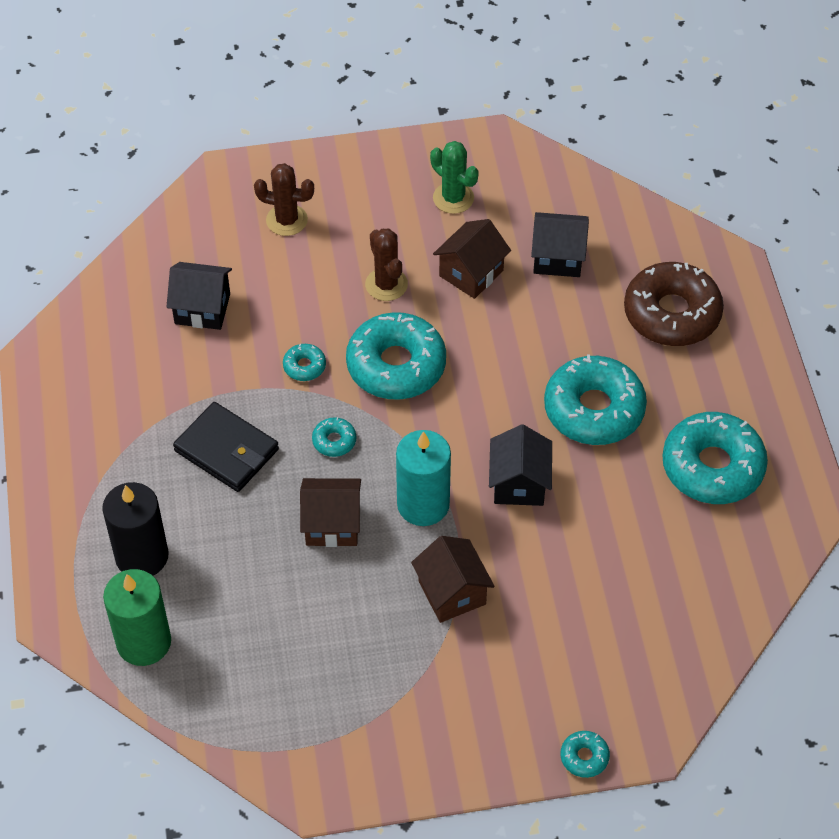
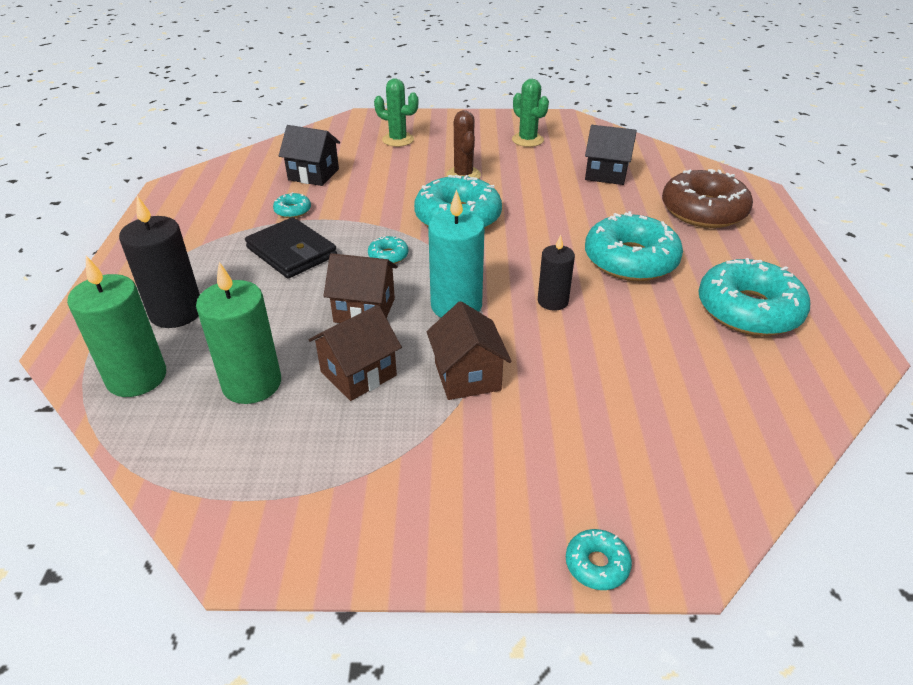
camera: 10 degrees right, 15 degrees down
(255, 632) = (252, 384): none -> green candle
(286, 220) = (398, 140): brown cactus -> green cactus
(304, 366) = (380, 211): turquoise donut -> turquoise donut (293, 211)
(471, 273) = (533, 175): brown house -> brown house (358, 374)
(519, 483) = (552, 301): black house -> black candle

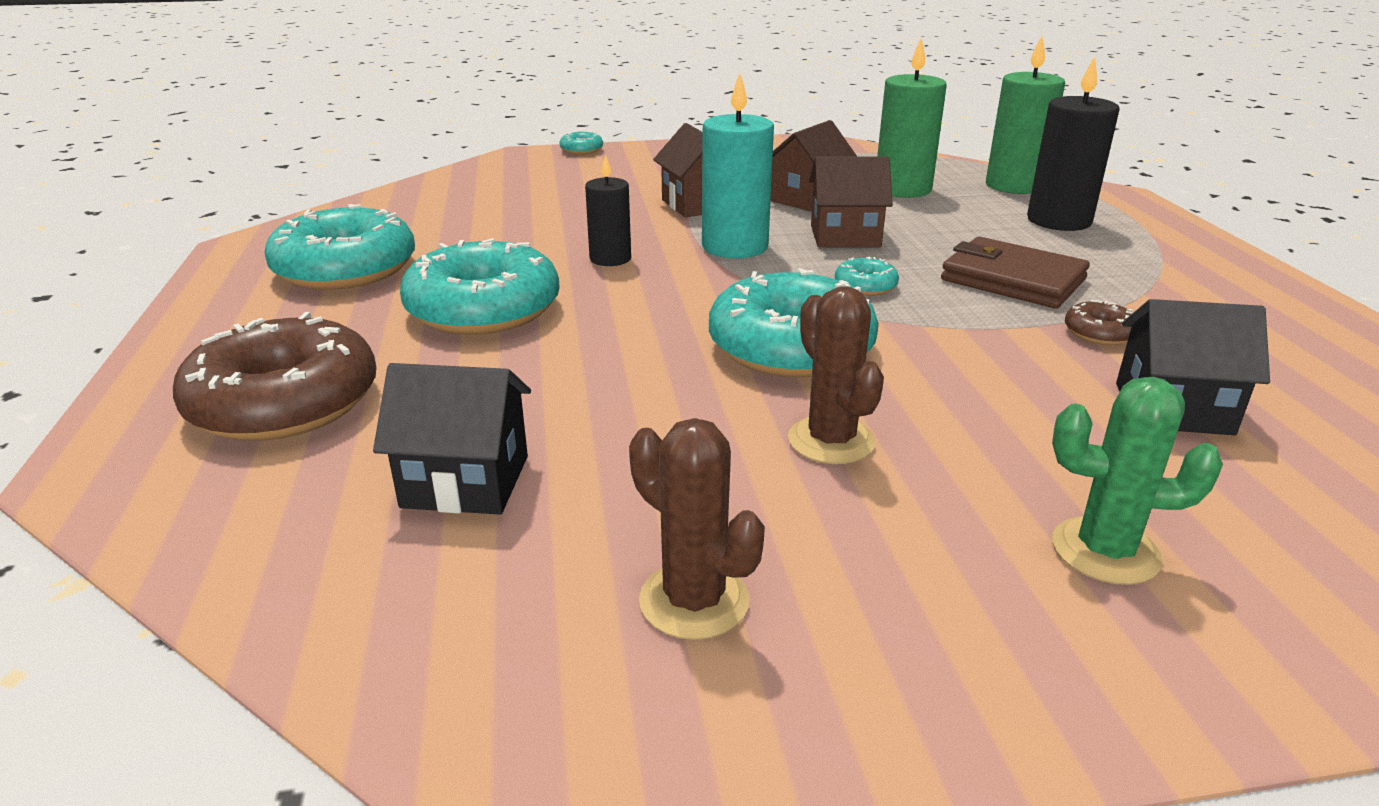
camera: 170 degrees right, 10 degrees down
(292, 252) = (1012, 280): black wallet -> brown wallet
(293, 211) = (1099, 333): turquoise donut -> brown donut
(527, 140) = (694, 601): green cactus -> brown cactus

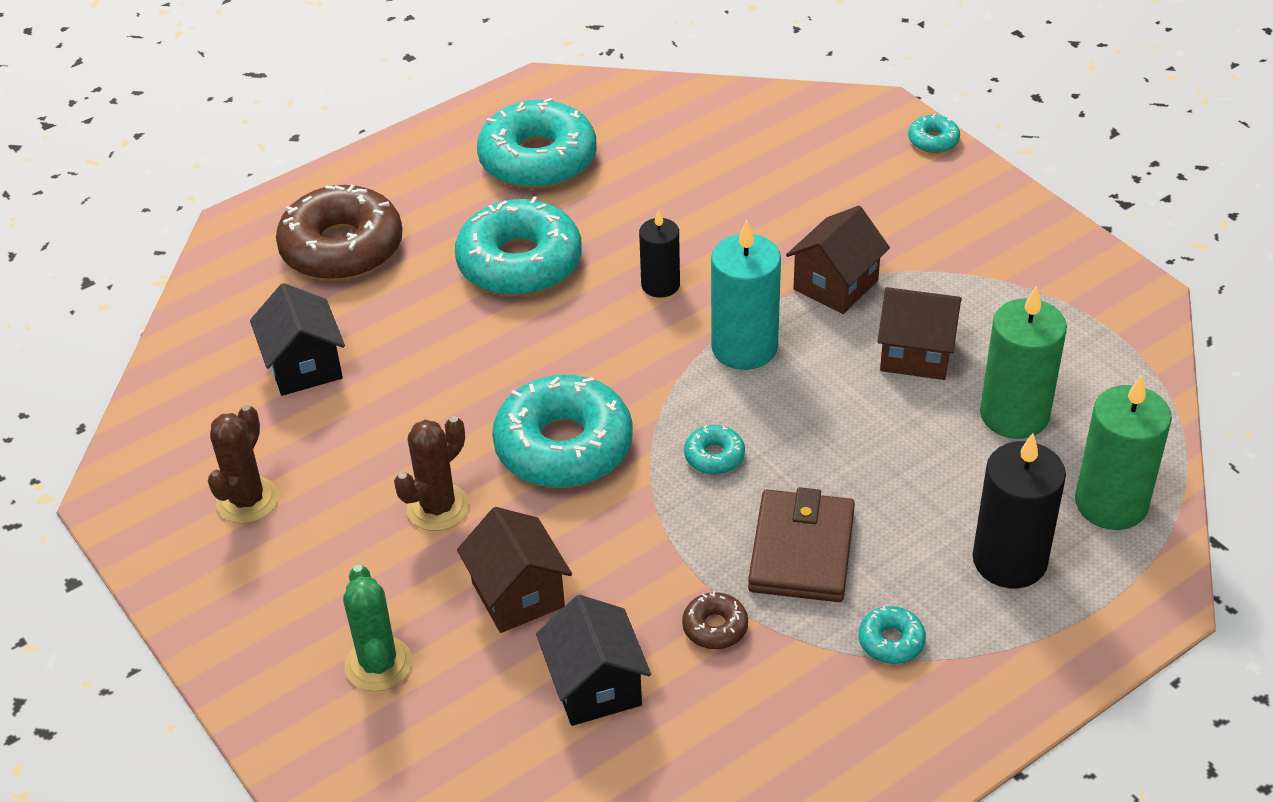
camera: 65 degrees right, 15 degrees up
(845, 236) = (829, 410): brown house -> brown house (518, 595)
(1138, 272) = (891, 641): none -> turquoise donut

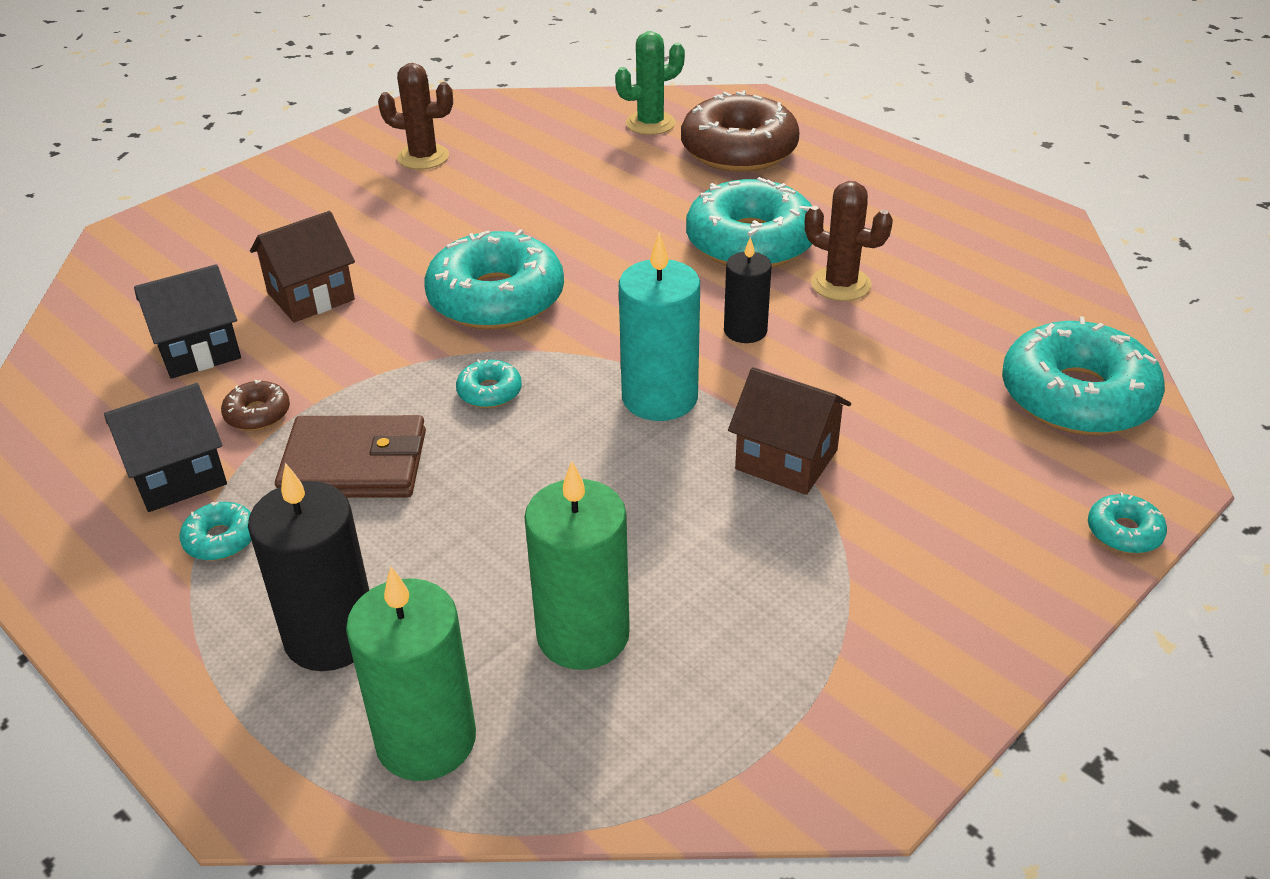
camera: 80 degrees right, 5 degrees down
(304, 366) = (581, 156): black house -> black house (178, 476)
(378, 664) = (243, 240): green cactus -> green cactus (650, 123)
(438, 507) = (416, 243): brown cactus -> brown cactus (840, 284)
(538, 160) = (917, 232): turquoise donut -> turquoise donut (1077, 397)
(916, 354) = (679, 537): brown house -> none

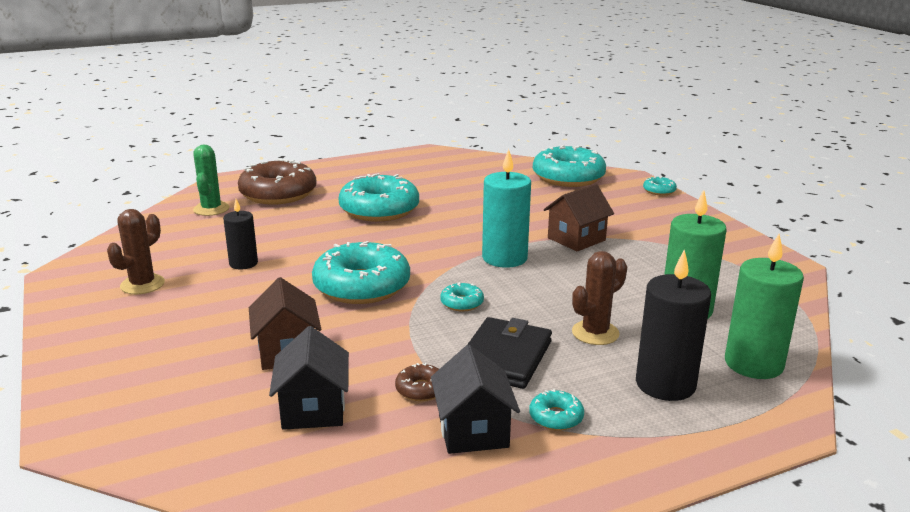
camera: 70 degrees left, 15 degrees down
(354, 464) = (504, 357): brown wallet -> black wallet
(745, 331) = (462, 227): black candle -> black candle (243, 263)
(840, 284) = (441, 199): brown cactus -> brown cactus (595, 333)

